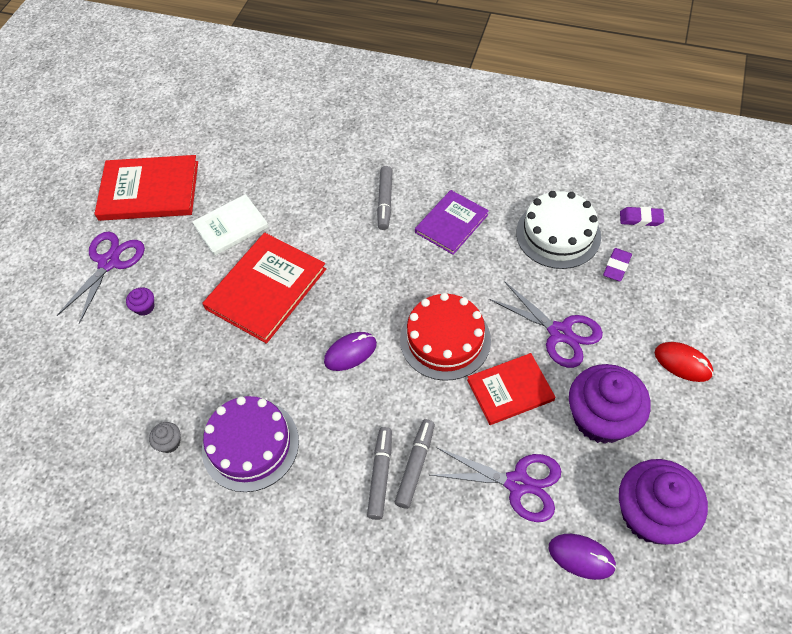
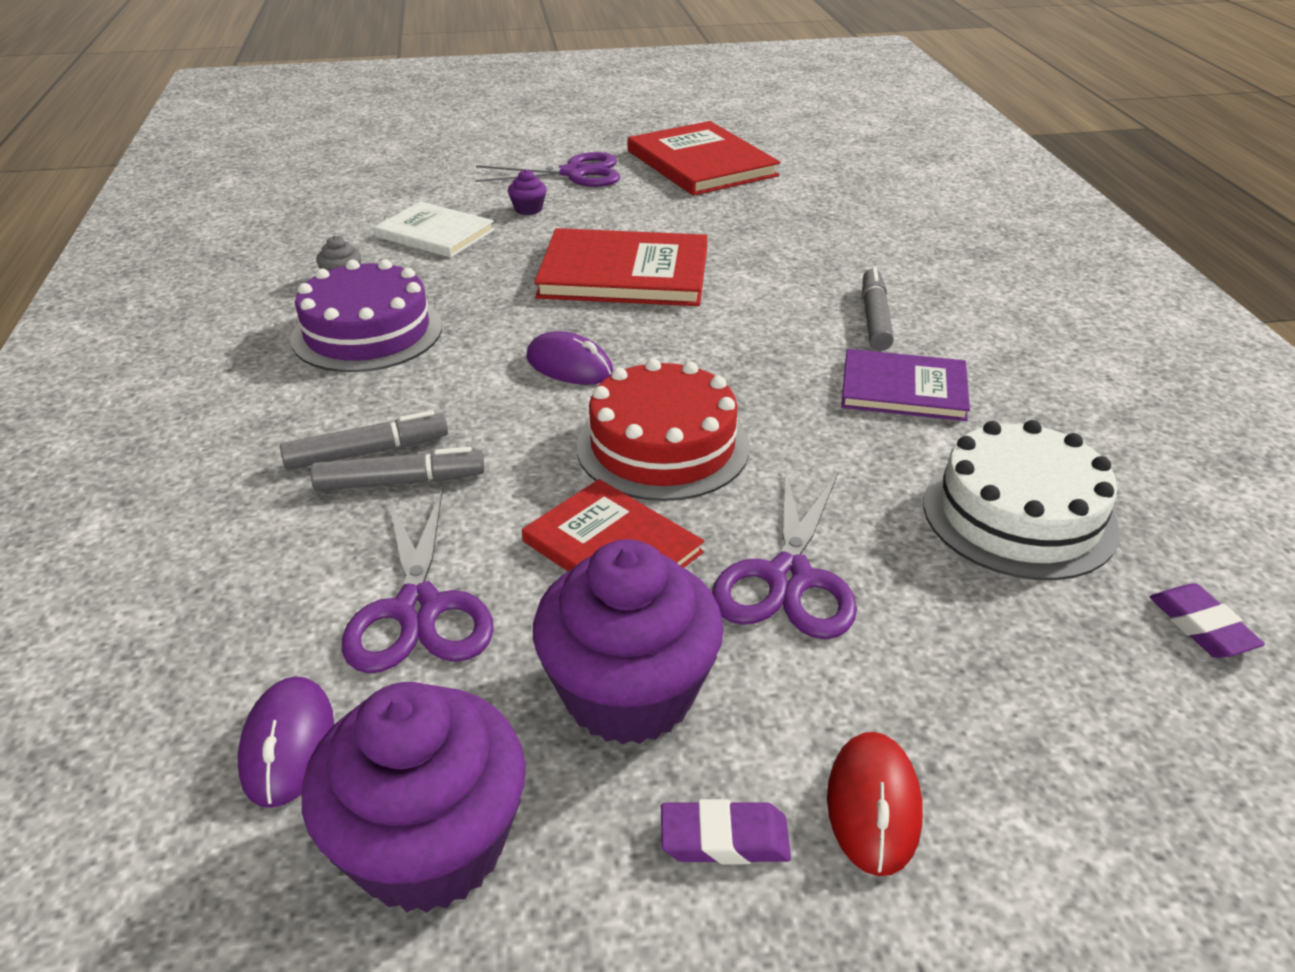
camera: 60 degrees right, 20 degrees down
(231, 226) = (701, 223): white book -> white book (435, 233)
(385, 201) = (874, 318): grey marker -> grey marker turned 120 degrees clockwise
(616, 266) = (1030, 620): purple eraser -> purple eraser (724, 838)

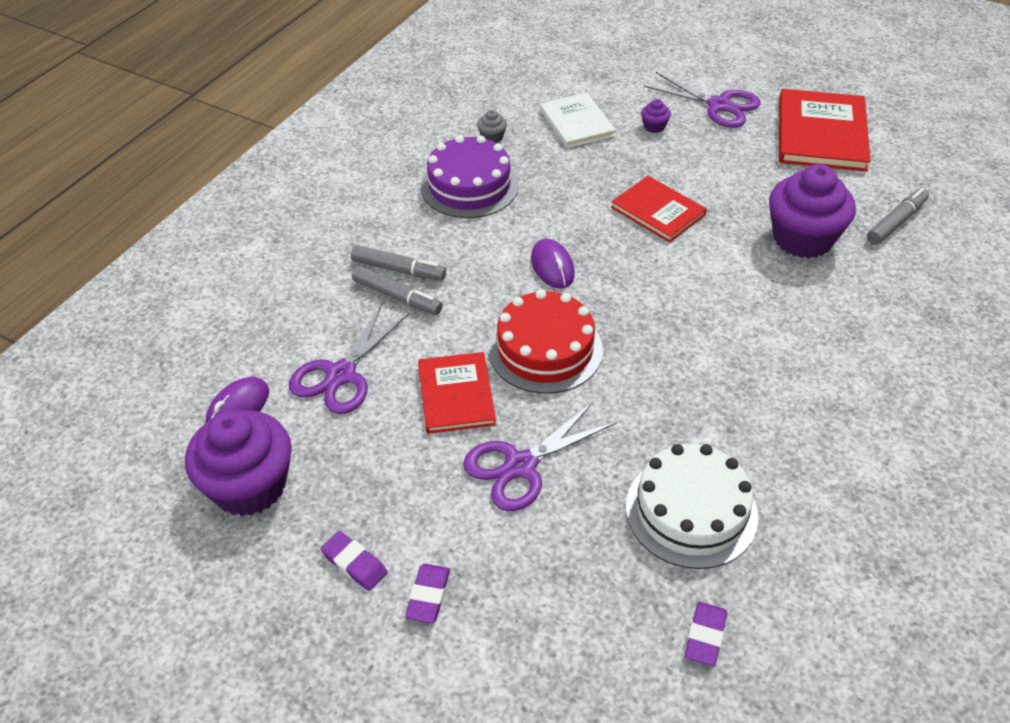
camera: 40 degrees right, 10 degrees up
(624, 273) = (658, 211): red book -> red book, size x0.64
(629, 693) = (385, 474): purple cupcake -> purple cupcake (802, 238)
(873, 806) = (428, 596): red mouse -> purple eraser
(874, 318) = (780, 329): grey marker -> grey marker (896, 222)
(903, 389) = (731, 391): purple book -> none

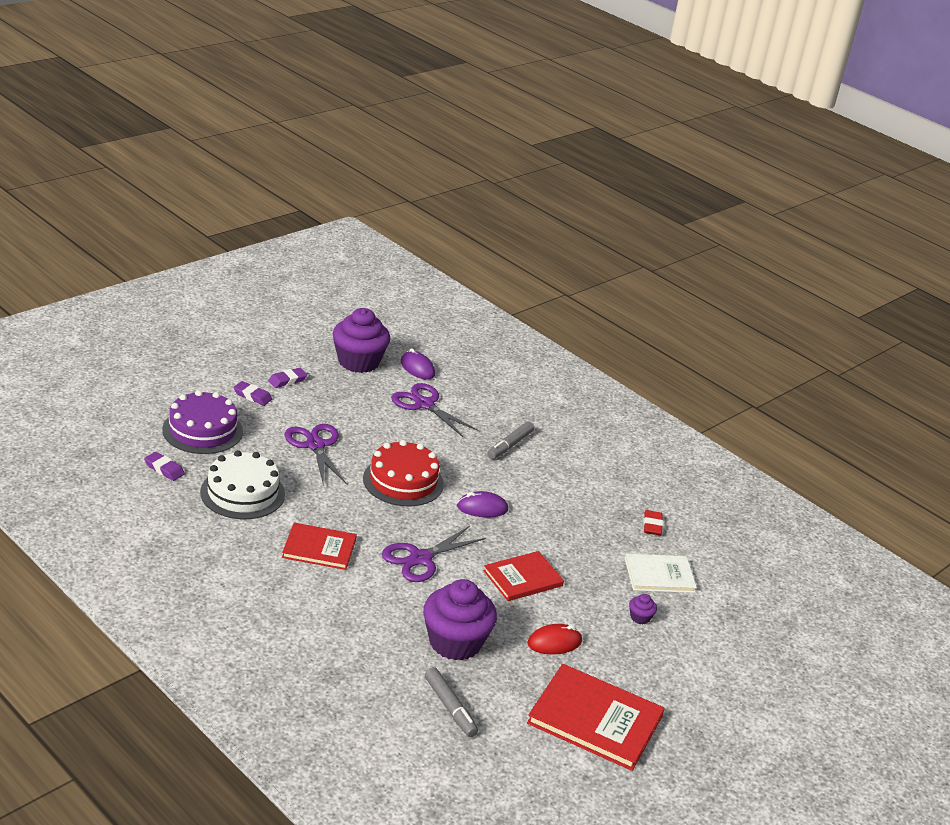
camera: 100 degrees right, 15 degrees down
(397, 297) = (483, 439): grey marker -> none
(456, 395) = (384, 438): red book -> red book (319, 548)
(469, 186) = (591, 498): purple cake -> purple cake (202, 430)
(492, 137) = (652, 525): grey cupcake -> red eraser
(718, 105) = (662, 670): purple scissors -> purple scissors (420, 558)
(740, 173) = (554, 642): none -> red mouse

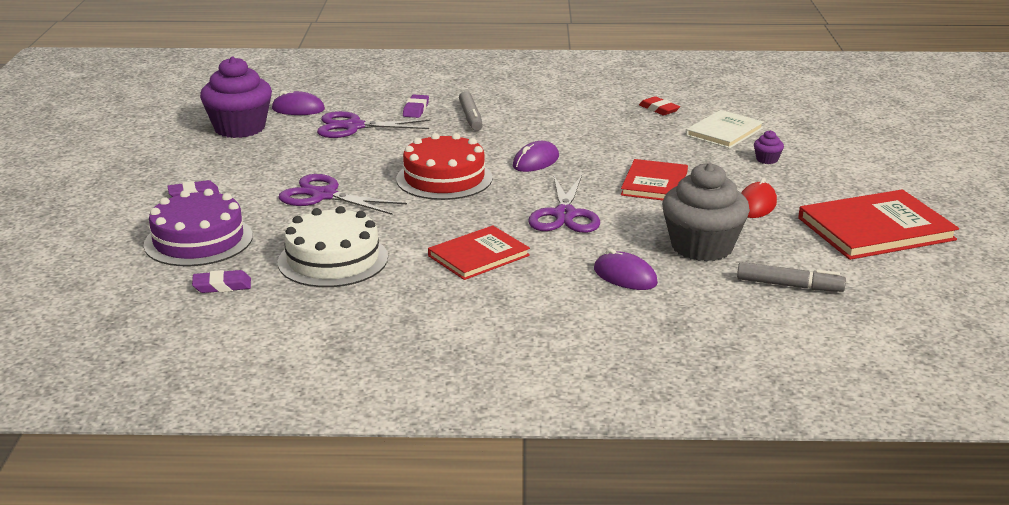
camera: 40 degrees left, 5 degrees down
(287, 380) = (203, 169): purple eraser -> purple eraser (416, 109)
(369, 624) = (625, 276): none -> purple mouse
(455, 642) = (702, 247): purple cupcake -> grey cupcake

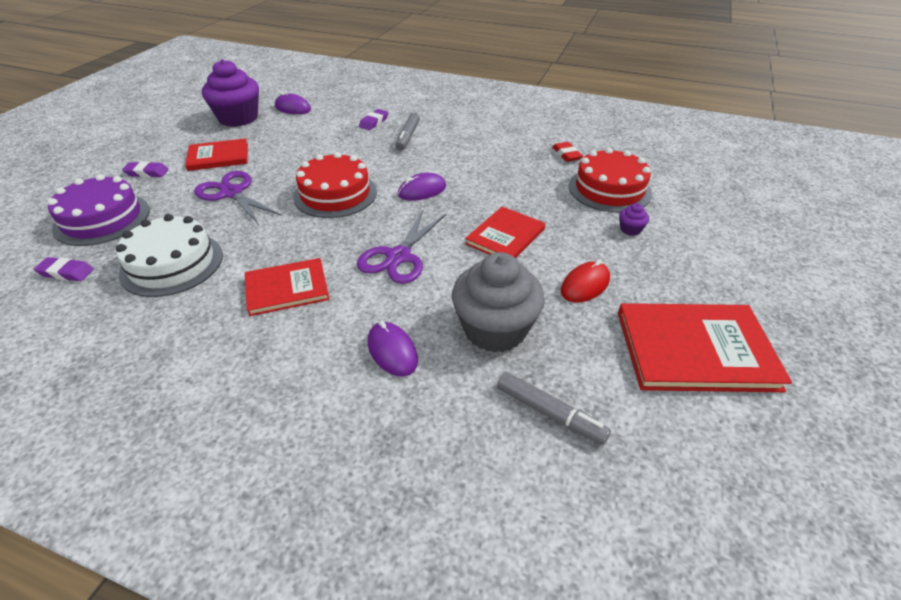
camera: 20 degrees right, 15 degrees up
(264, 167) = (218, 157): none -> red book
(353, 127) = (315, 130): purple scissors -> none
(724, 132) = (609, 189): white book -> red cake

